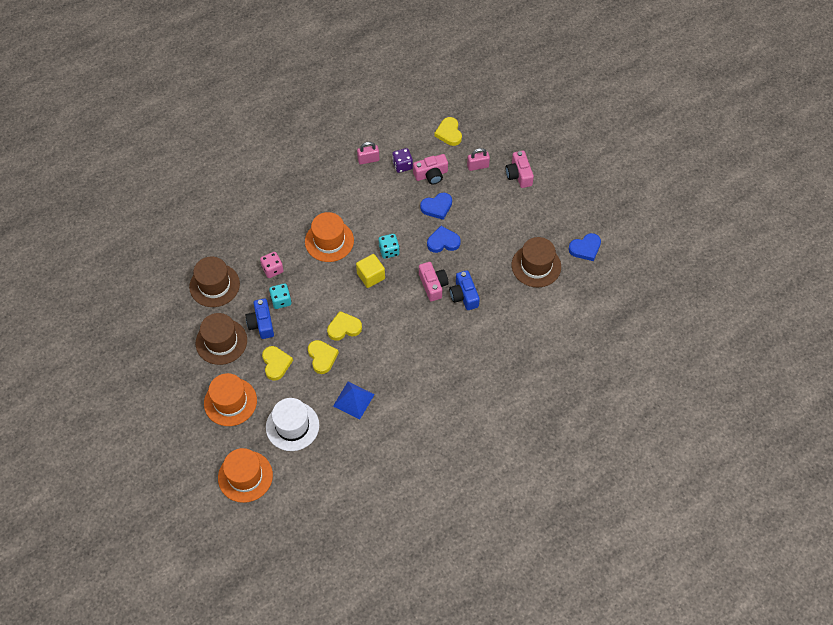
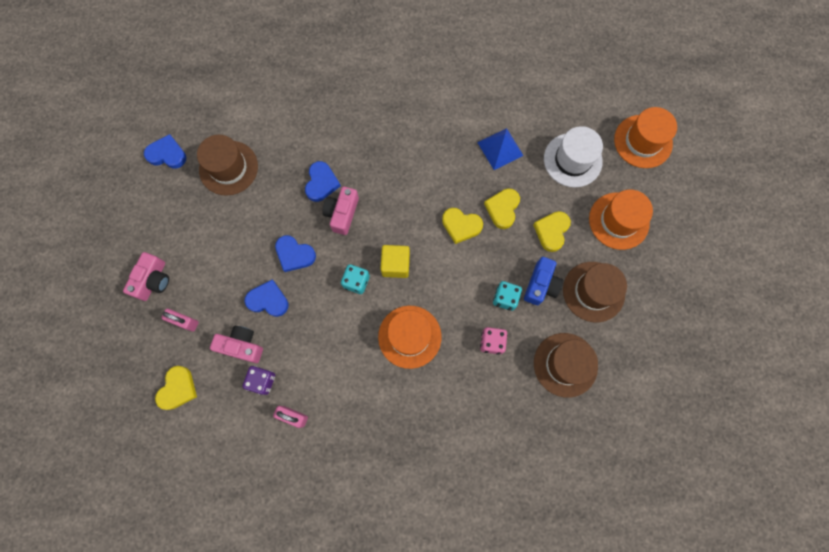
camera: 145 degrees left, 15 degrees up
(464, 295) = (321, 183): blue camera -> blue heart

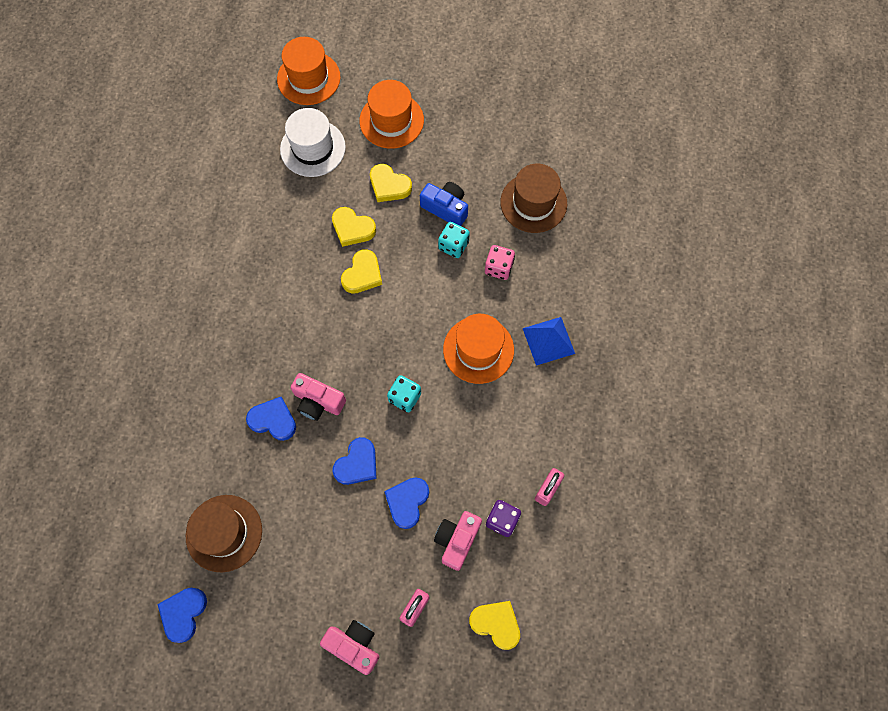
camera: 80 degrees left, 5 degrees down
(395, 265) = (393, 351): yellow cube -> none
(500, 149) = (280, 217): blue pyramid -> blue pyramid (548, 341)
(593, 291) = (462, 160): brown hat -> none

